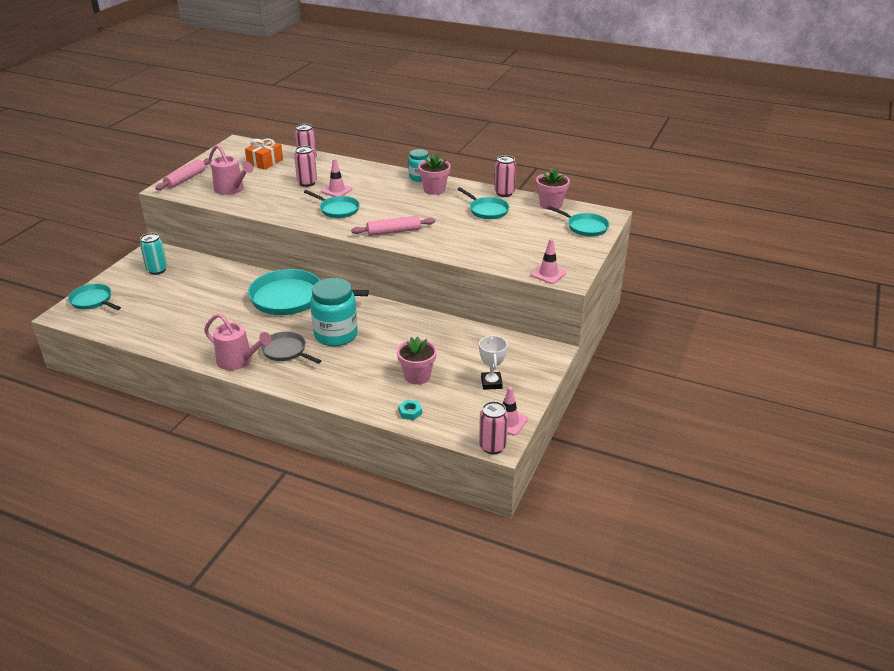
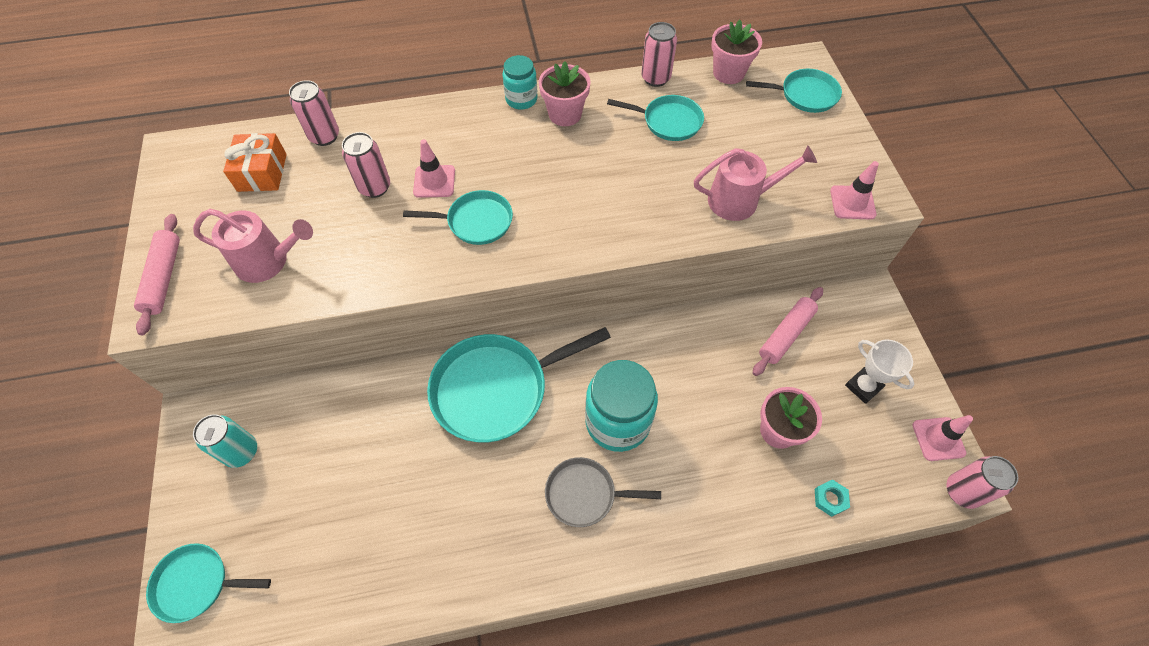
camera: 35 degrees left, 25 degrees up
(238, 361) = (540, 557): pink watering can -> pink watering can (740, 200)
(393, 231) = (596, 226): pink rolling pin -> pink rolling pin (786, 334)

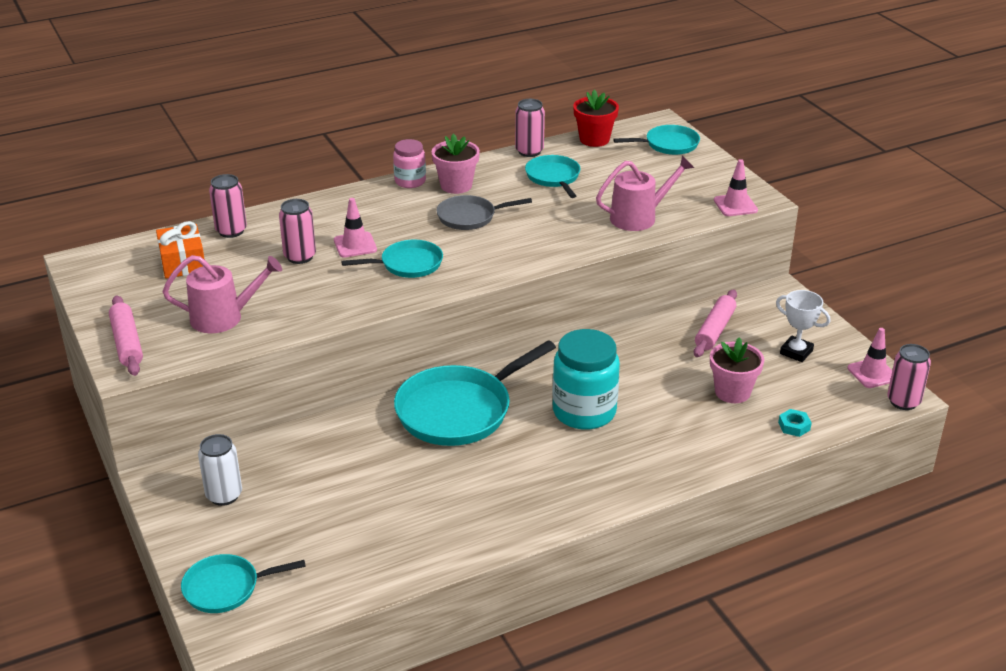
camera: 15 degrees left, 25 degrees down
(241, 452) = (224, 495): turquoise can -> white can
(521, 99) = (410, 181): turquoise jar -> pink jar
(585, 494) = (574, 462): grey pan -> grey pan (470, 217)
(668, 122) = (554, 177): turquoise pan -> turquoise pan turned 105 degrees counterclockwise
(728, 73) = (594, 139): pink flower pot -> red flower pot

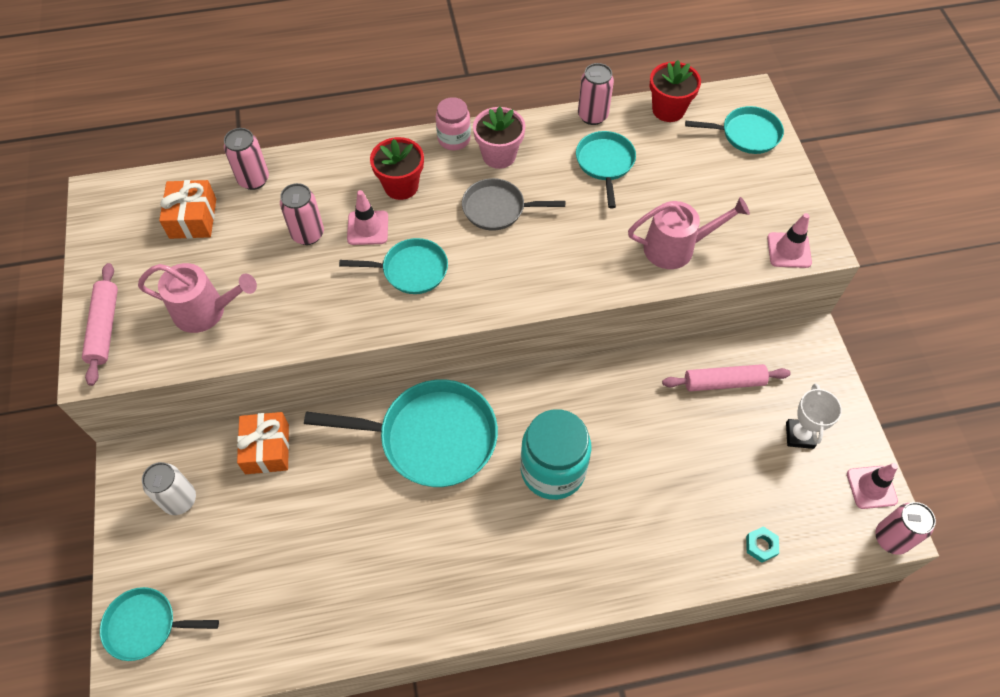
camera: 15 degrees right, 25 degrees up
(299, 445) = (267, 449): none -> orange gift
(374, 216) = (401, 186): none -> red flower pot
(459, 410) = (431, 438): turquoise pan -> turquoise pan turned 150 degrees counterclockwise
(714, 330) = (724, 382): pink rolling pin -> pink rolling pin turned 45 degrees clockwise
(732, 392) = (713, 479): pink flower pot -> none
(796, 352) = (799, 435): white trophy -> white trophy turned 45 degrees clockwise

